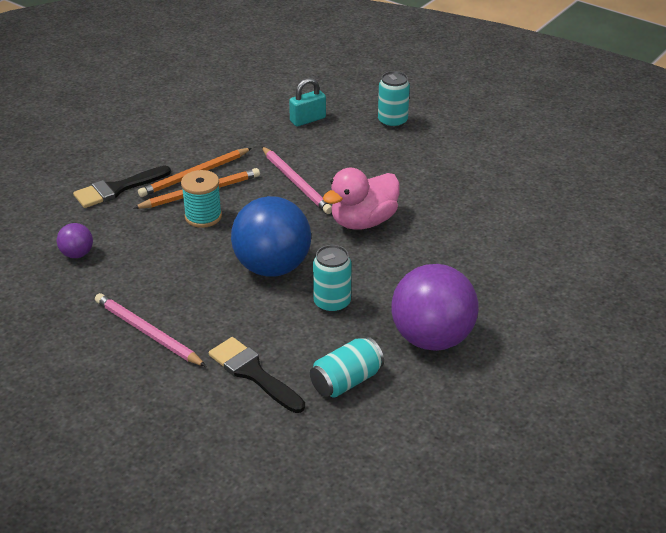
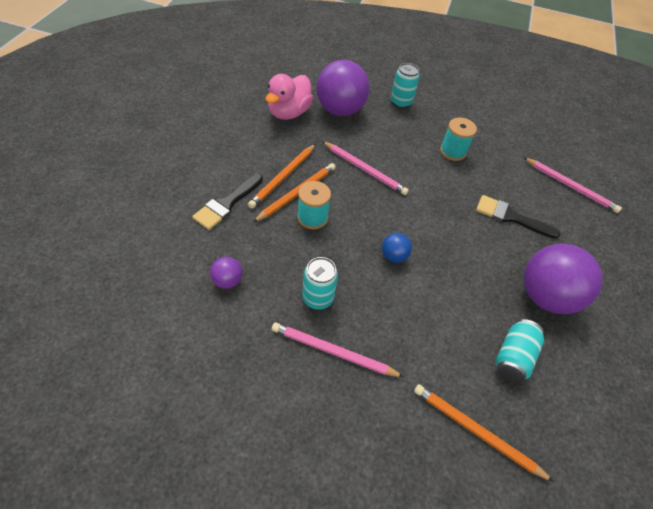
camera: 25 degrees left, 15 degrees up
(253, 373) = (441, 370): black brush -> black brush (510, 217)
(254, 429) = (476, 431): none -> orange pencil
(272, 267) = (393, 256): blue ball -> blue ball, size x0.45
(308, 120) = (340, 110): turquoise padlock -> purple ball
(332, 303) = (457, 281): turquoise can -> turquoise can (317, 298)
(363, 221) = (433, 196): pink duck -> pink duck (289, 112)
(423, 181) = (453, 151): none -> turquoise spool
(560, 241) = (570, 186): none -> pink pencil

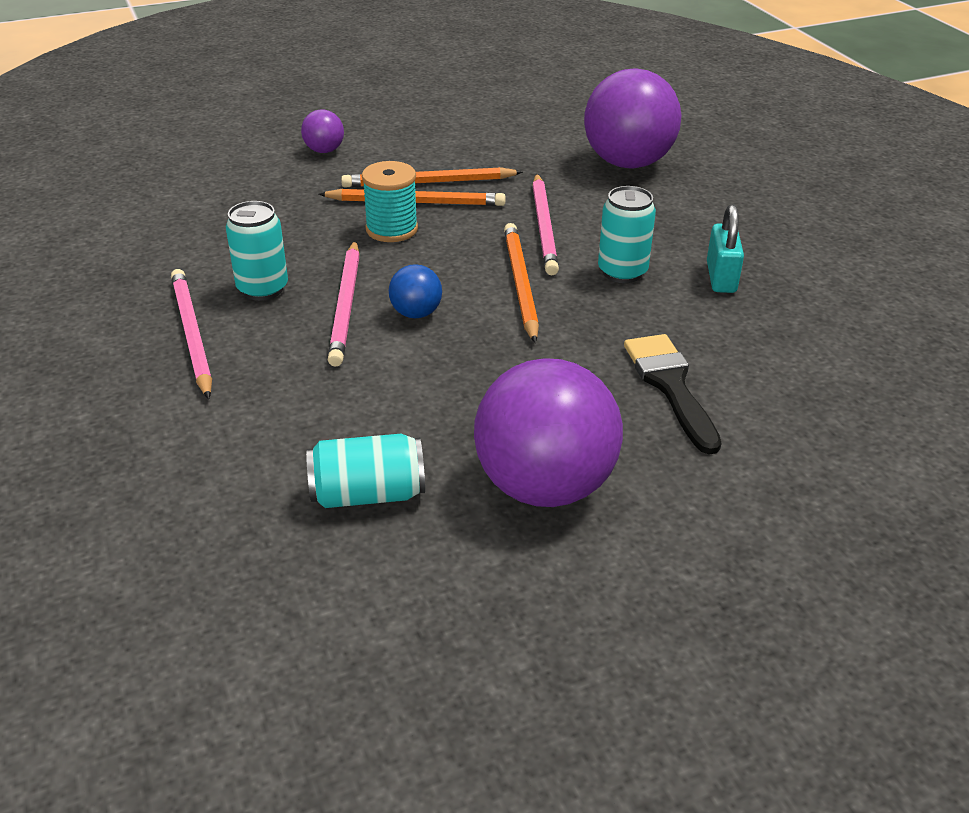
camera: 55 degrees right, 15 degrees down
(227, 204) = (327, 171): black brush -> none
(227, 281) = (211, 223): purple ball -> purple ball (324, 150)
(289, 112) = (551, 136): pink duck -> none
(401, 102) = (741, 195): turquoise can -> turquoise can (622, 272)
(453, 151) = (721, 277): turquoise spool -> turquoise padlock
(476, 431) = (187, 505): orange pencil -> orange pencil (520, 284)
(570, 186) = (871, 425): pink pencil -> pink pencil (346, 305)

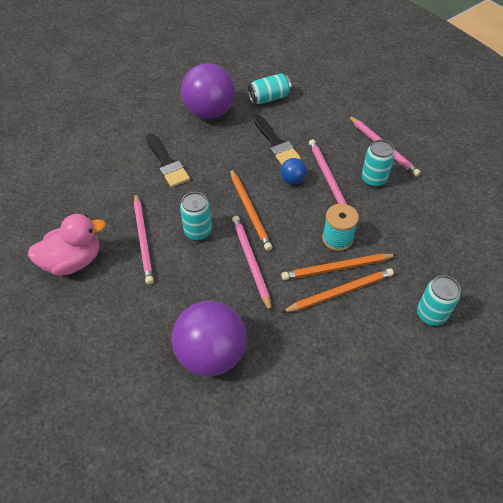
camera: 165 degrees right, 15 degrees up
(324, 150) = (431, 314): purple ball -> turquoise can
(412, 381) = (276, 143): none -> black brush
(721, 277) = (143, 239): turquoise padlock -> pink pencil
(842, 270) = (73, 261): none -> pink duck

